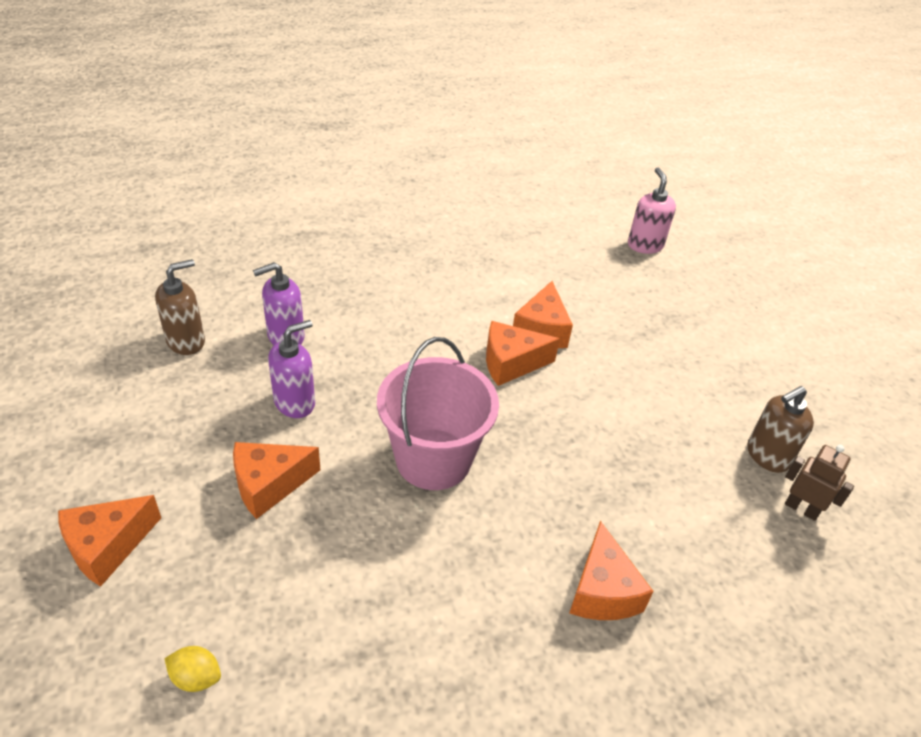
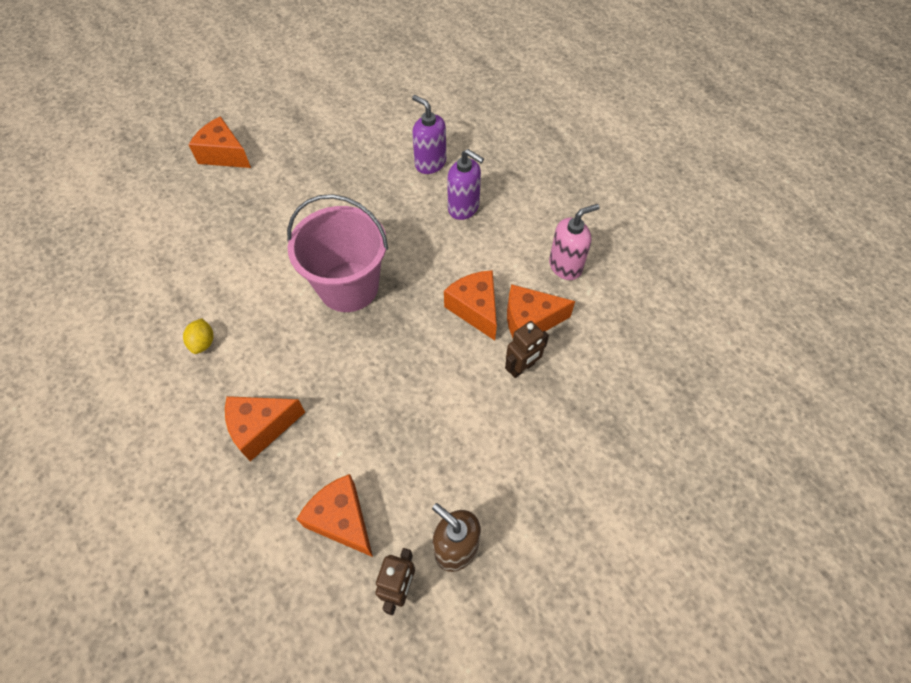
camera: 75 degrees right, 15 degrees up
(186, 341) = (399, 117): brown soap dispenser -> none
(196, 677) = (150, 227): yellow lemon -> yellow lemon (203, 343)
(269, 485) = (292, 206): orange cheese -> orange cheese (342, 520)
(295, 402) = (369, 192): purple soap dispenser -> purple soap dispenser (464, 208)
(592, 353) = (522, 368): none -> brown robot
(645, 245) = (722, 383): pink soap dispenser -> pink soap dispenser (565, 266)

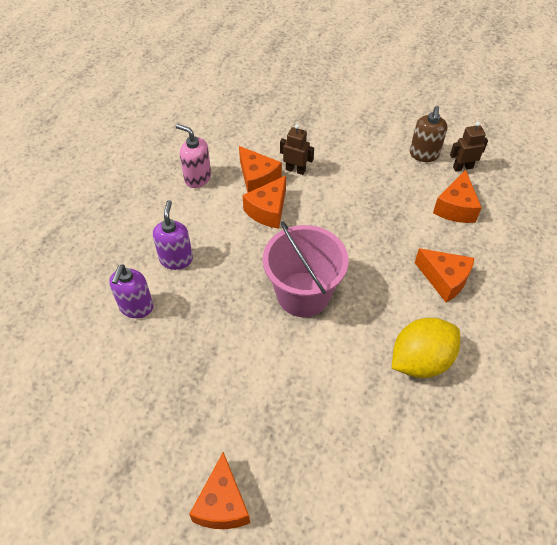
camera: 120 degrees left, 5 degrees down
(203, 343) = (420, 360): yellow lemon -> yellow lemon, size x2.25

